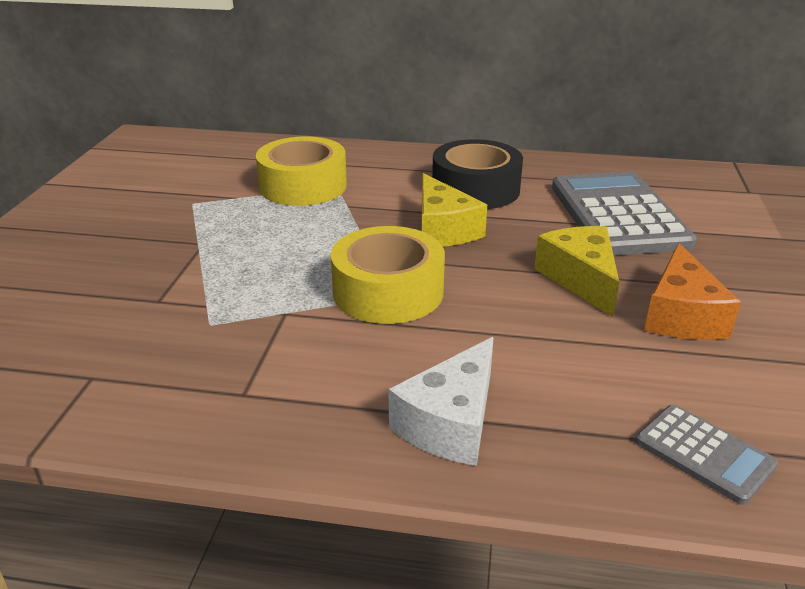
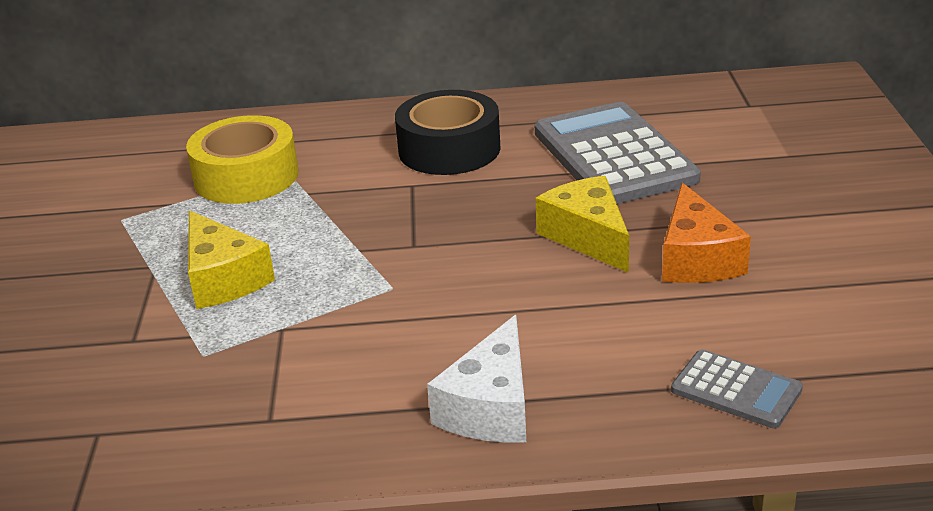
camera: 10 degrees left, 0 degrees up
(388, 291) = (386, 285): yellow tape -> none
(443, 229) = (426, 204): yellow cheese -> yellow cheese (223, 278)

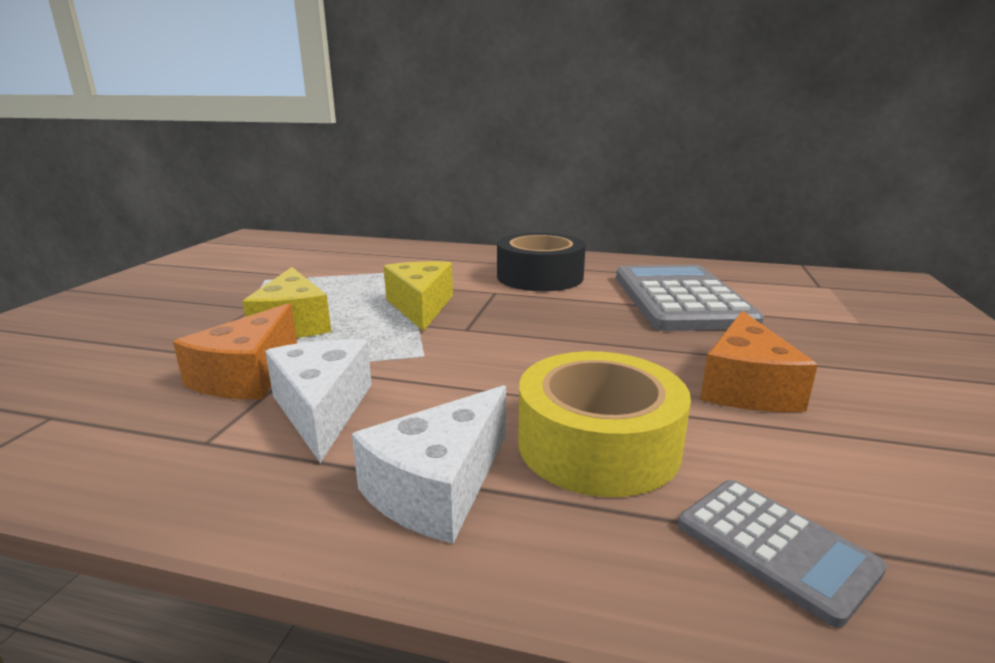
camera: 15 degrees right, 10 degrees down
(239, 349) = (248, 375): none -> orange cheese
(246, 176) = (375, 270): yellow tape -> yellow tape (598, 444)
(344, 367) = (322, 409): none -> white cheese
(588, 237) = (632, 349): yellow cheese -> yellow cheese (420, 306)

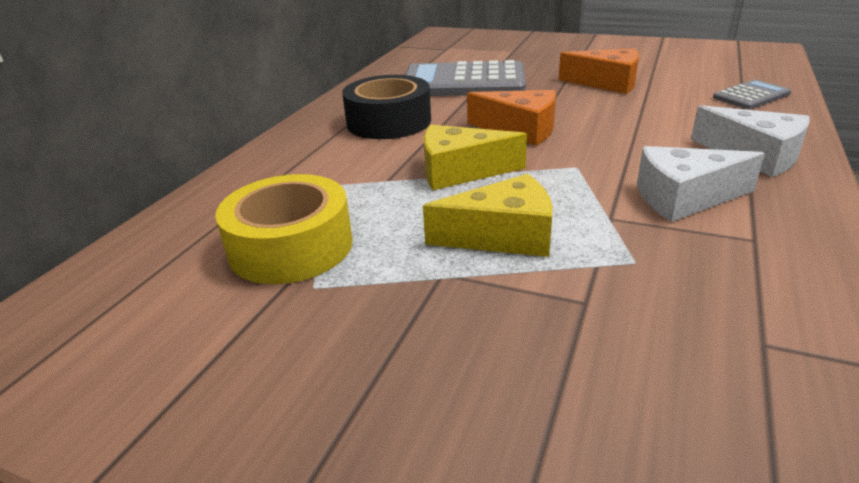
camera: 80 degrees left, 10 degrees up
(248, 375) = (636, 241): orange cheese -> orange cheese (520, 130)
(598, 444) = (688, 118): yellow tape -> yellow tape (291, 246)

